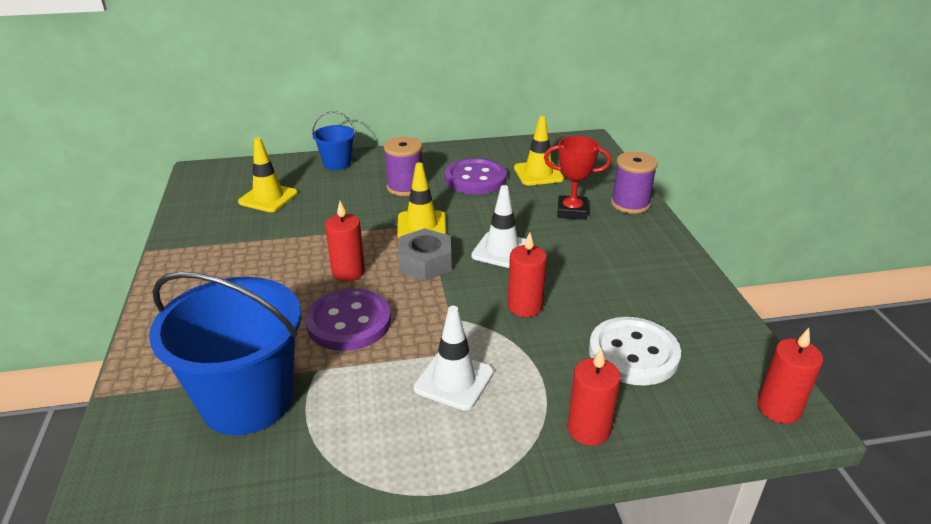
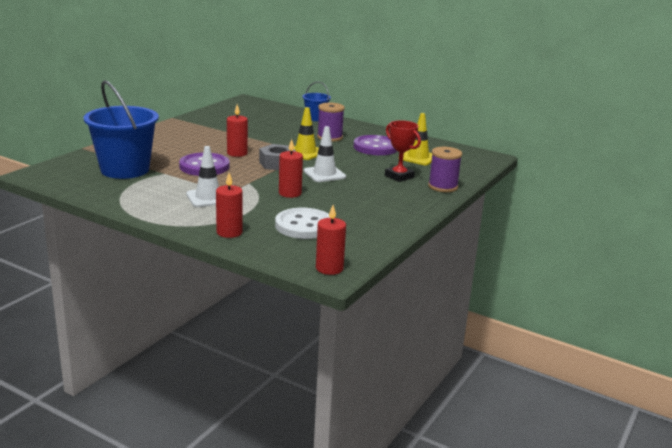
camera: 40 degrees right, 10 degrees down
(268, 198) = (255, 119): yellow traffic cone -> none

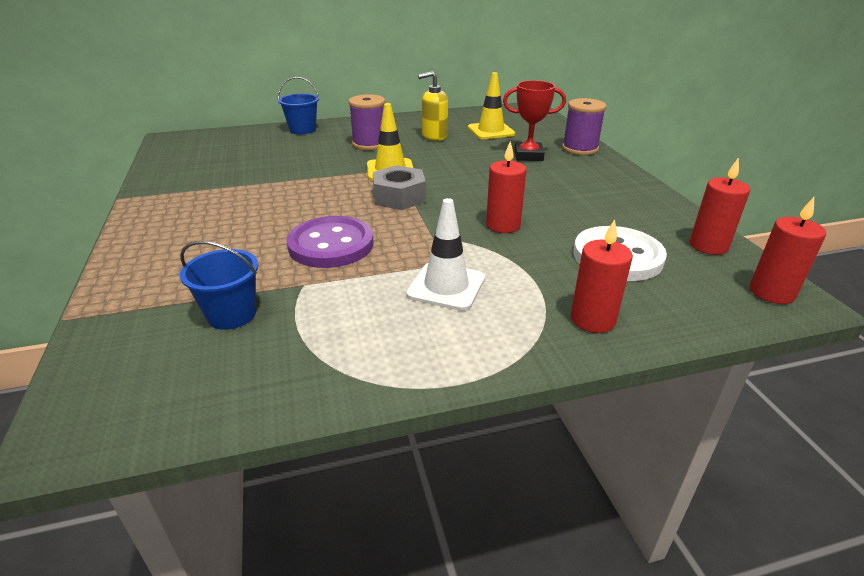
camera: 45 degrees left, 10 degrees up
(125, 170) = (231, 314): blue bucket -> blue bucket, size x0.50
(237, 153) = (324, 207): red candle -> red candle (708, 246)
(324, 174) = (470, 185): white traffic cone -> none
(375, 147) = (434, 136): purple button -> yellow soap dispenser

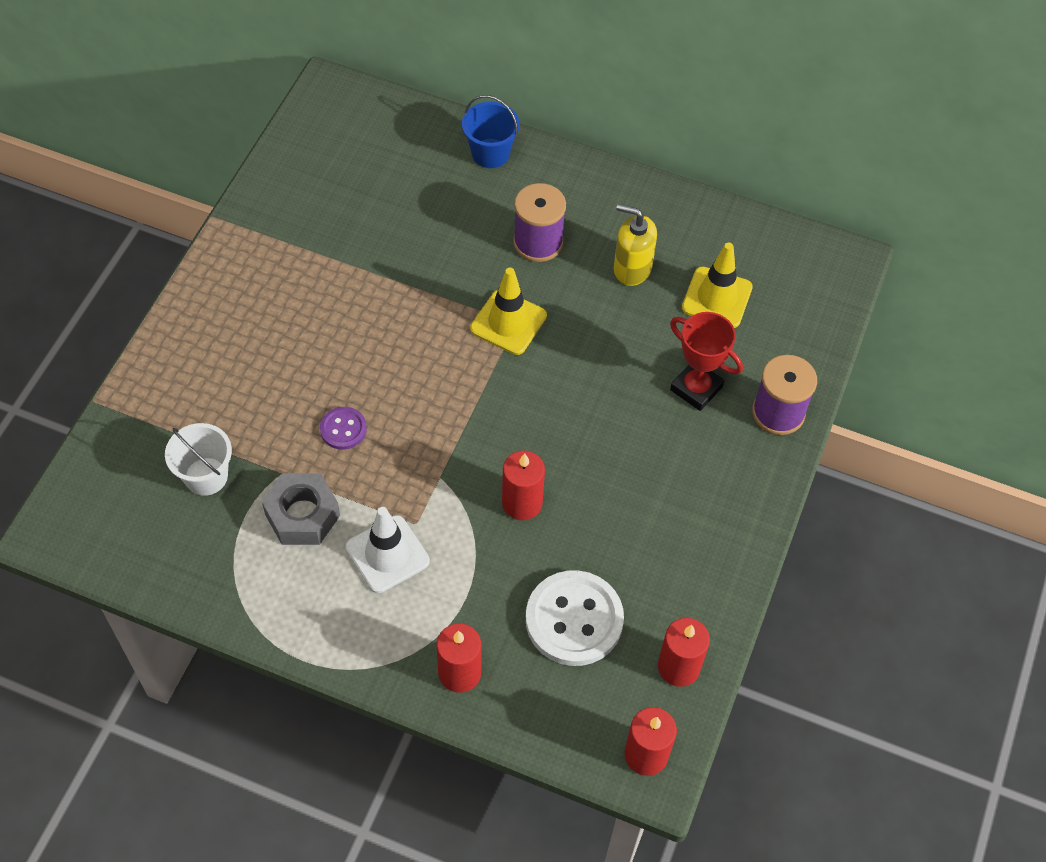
camera: 35 degrees right, 25 degrees up
(231, 314) = (206, 476): blue bucket -> white bucket
(331, 245) = (343, 429): purple button -> purple button, size x0.50
(399, 197) = (470, 385): grey nut -> grey nut (302, 515)

